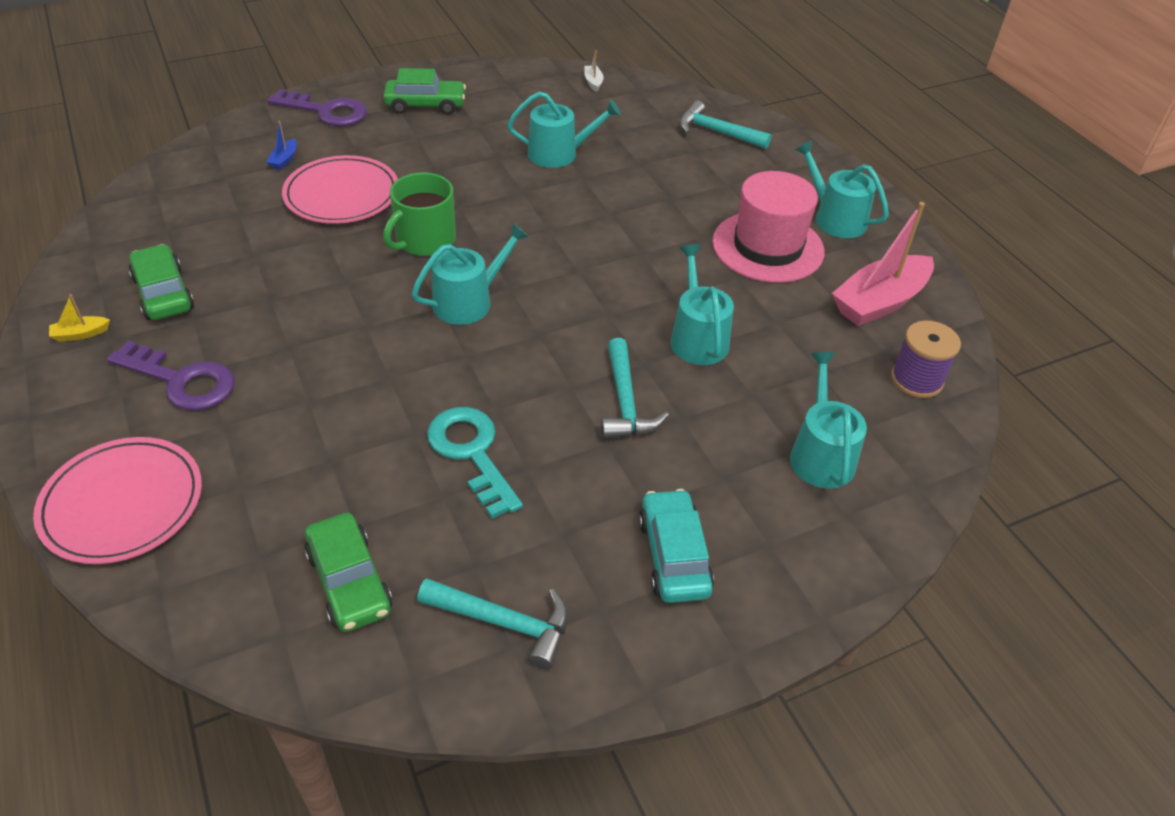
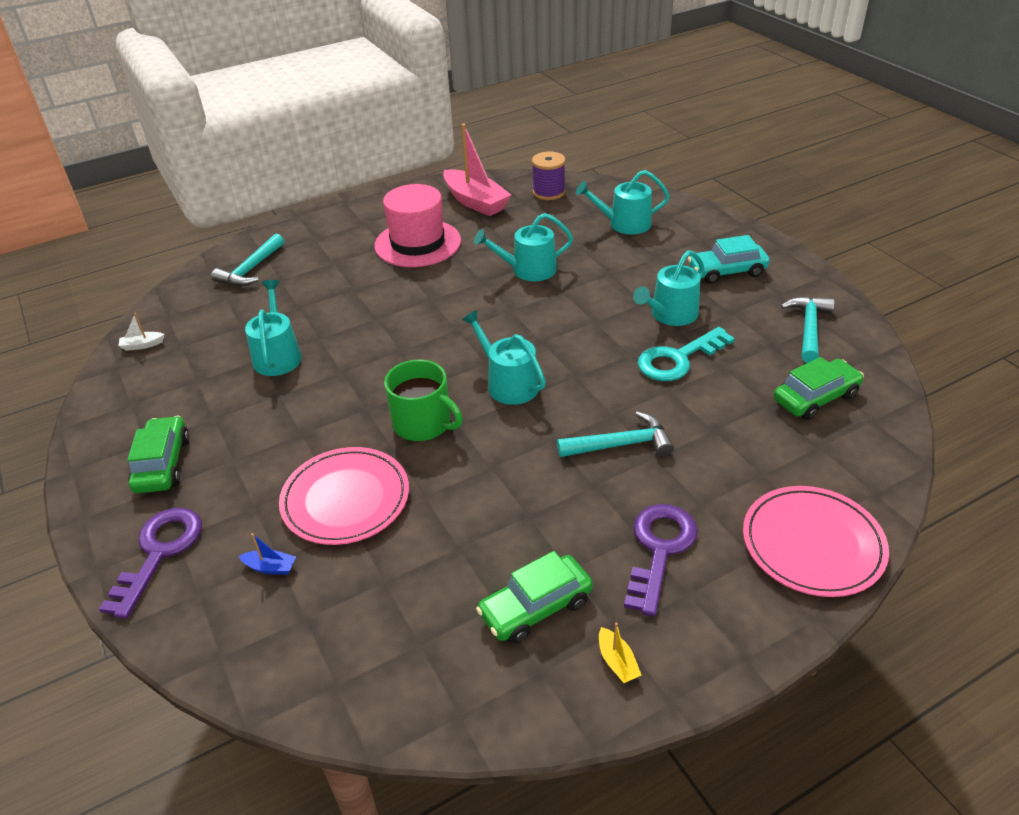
camera: 90 degrees left, 5 degrees down
(625, 402) = (603, 296): turquoise hammer -> turquoise hammer (621, 444)
(835, 218) = (380, 216): turquoise watering can -> turquoise watering can (670, 315)

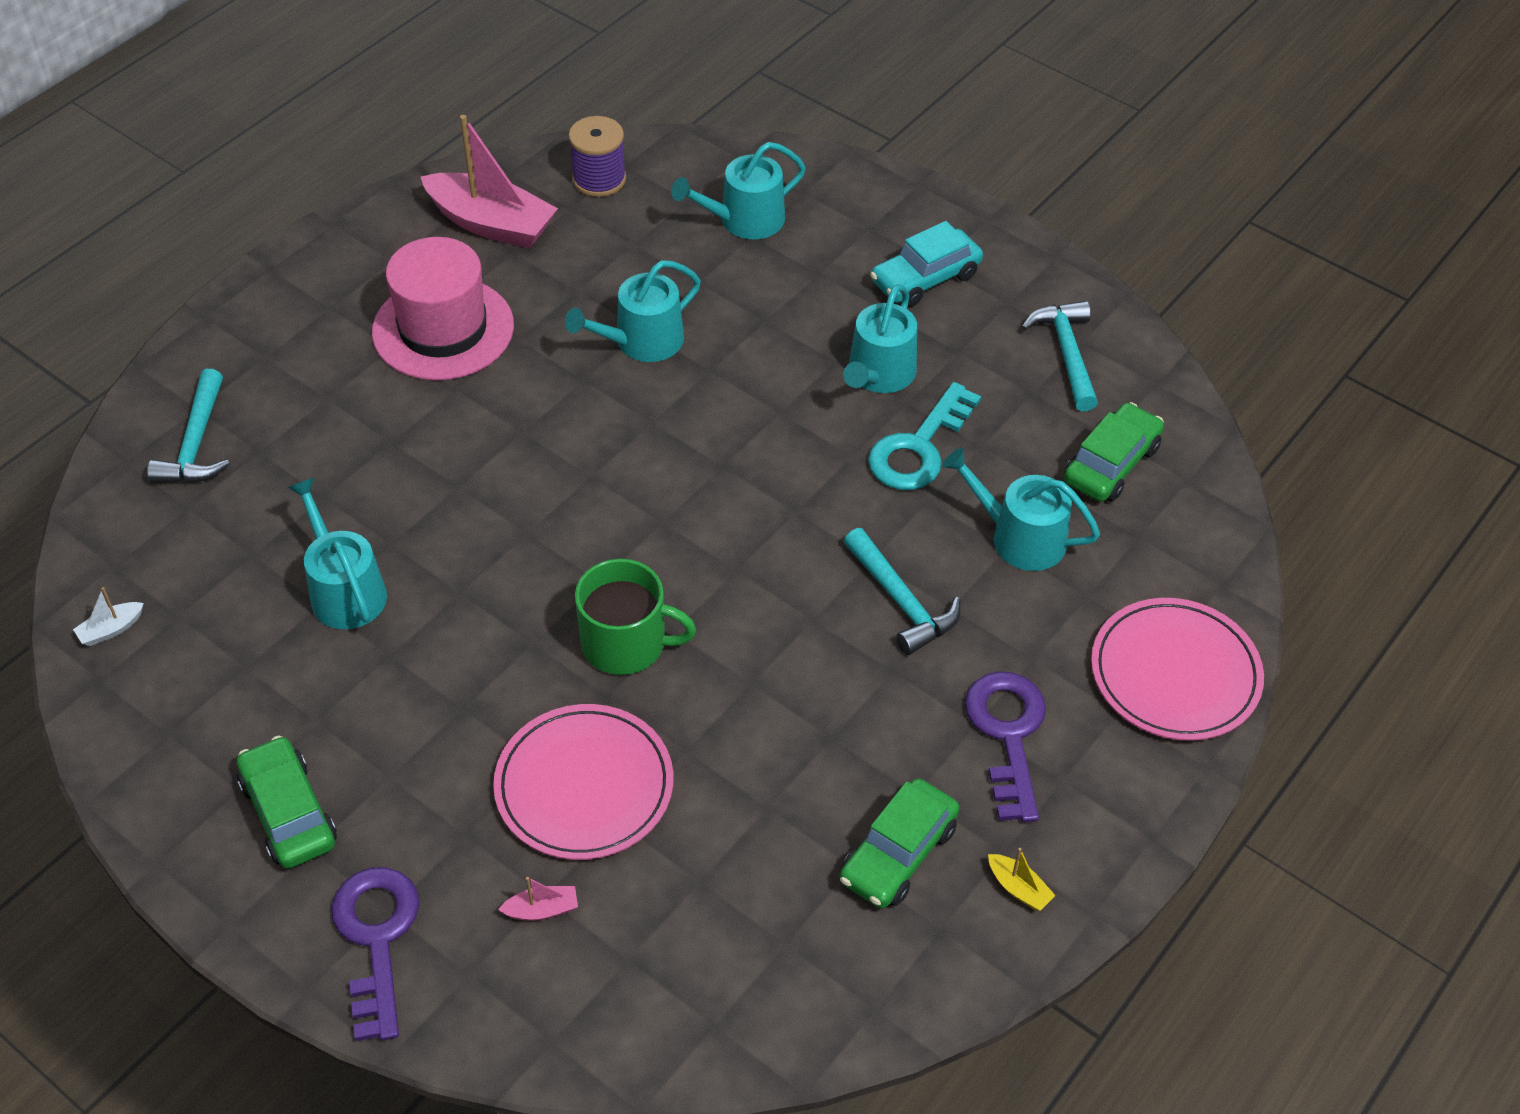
camera: 25 degrees left, 10 degrees up
(270, 567) = (542, 910): blue boat -> pink boat
(508, 383) = (710, 547): turquoise watering can -> turquoise watering can (1019, 537)
(621, 444) = (901, 601): turquoise hammer -> turquoise hammer turned 90 degrees clockwise

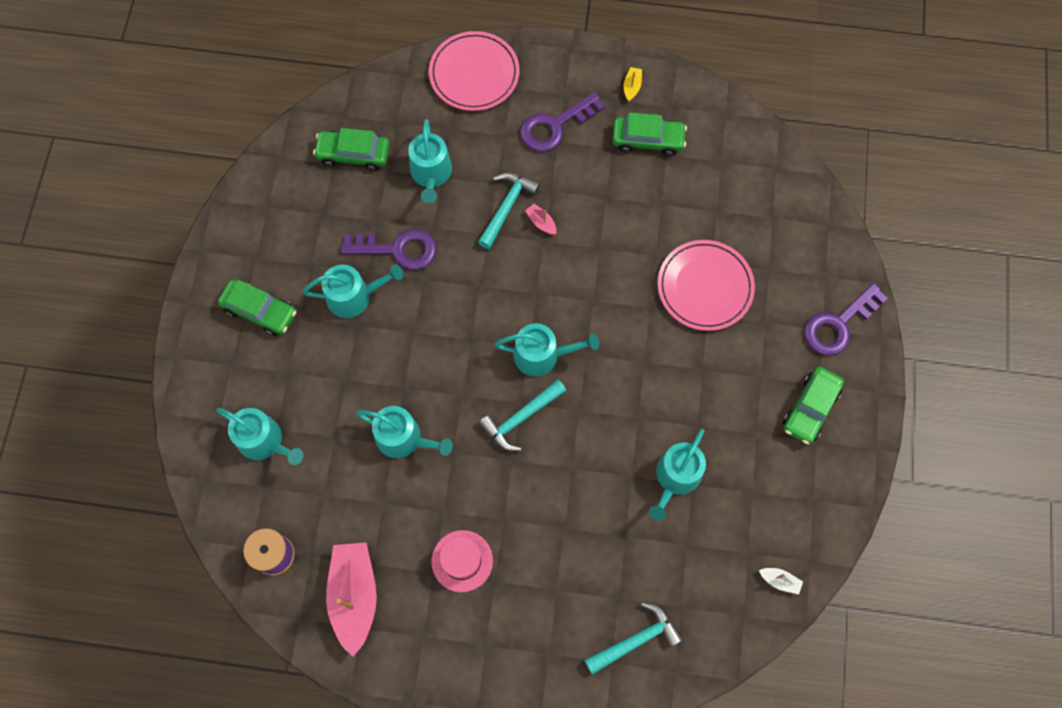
camera: 120 degrees left, 20 degrees up
(443, 329) = (462, 561): pink hat -> pink hat, size x0.62
(542, 910) = (776, 265): pink boat -> pink boat (541, 222)
(626, 643) = (615, 317): green mug -> none
(638, 531) = (542, 355): none -> turquoise watering can
(919, 447) = (397, 249): turquoise key -> purple key
(925, 279) = (260, 311): turquoise car -> green car
(1067, 353) = (281, 210): turquoise hammer -> turquoise hammer (520, 418)

